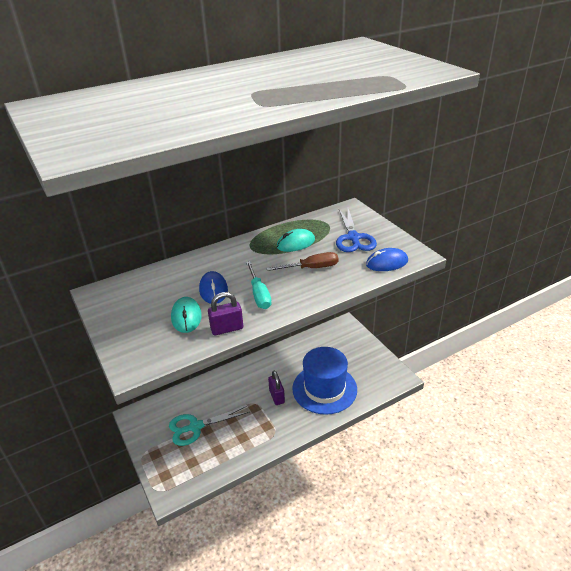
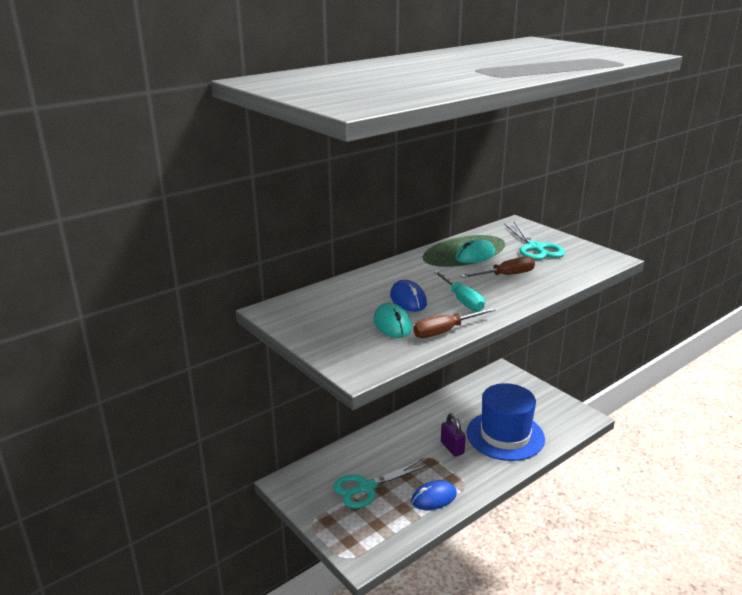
camera: 10 degrees left, 10 degrees down
(227, 329) = (445, 331): purple padlock -> brown screwdriver
(353, 238) = (535, 248): blue scissors -> turquoise scissors
(386, 263) = (584, 267): blue mouse -> blue mouse (434, 498)

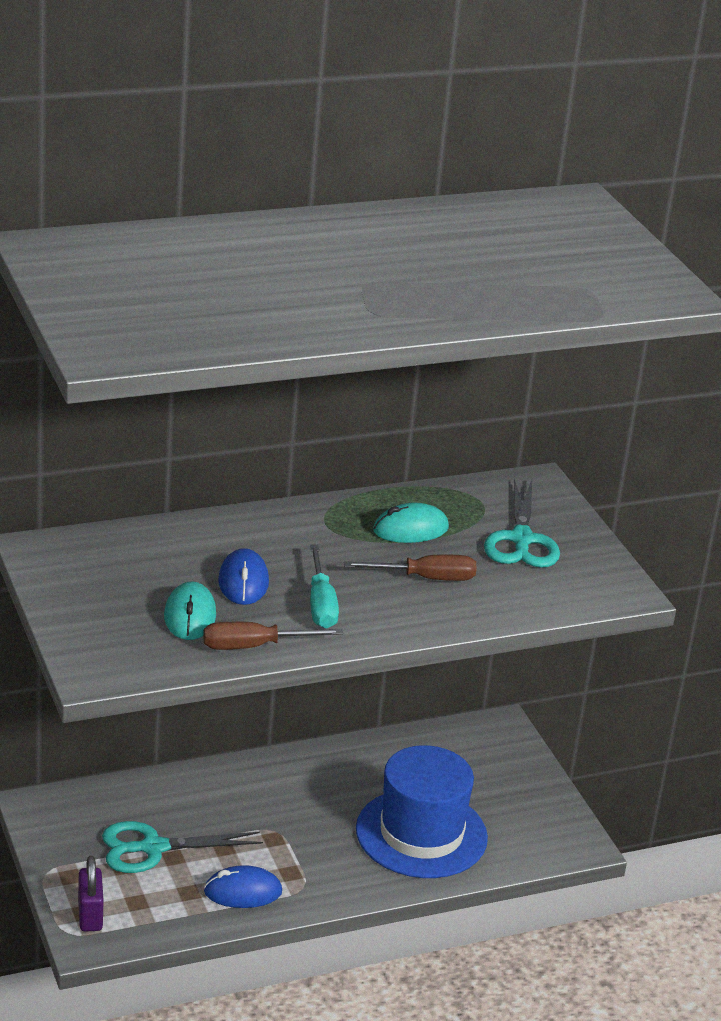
camera: 15 degrees right, 5 degrees up
(452, 448) = (322, 828): purple padlock -> purple padlock (90, 915)

